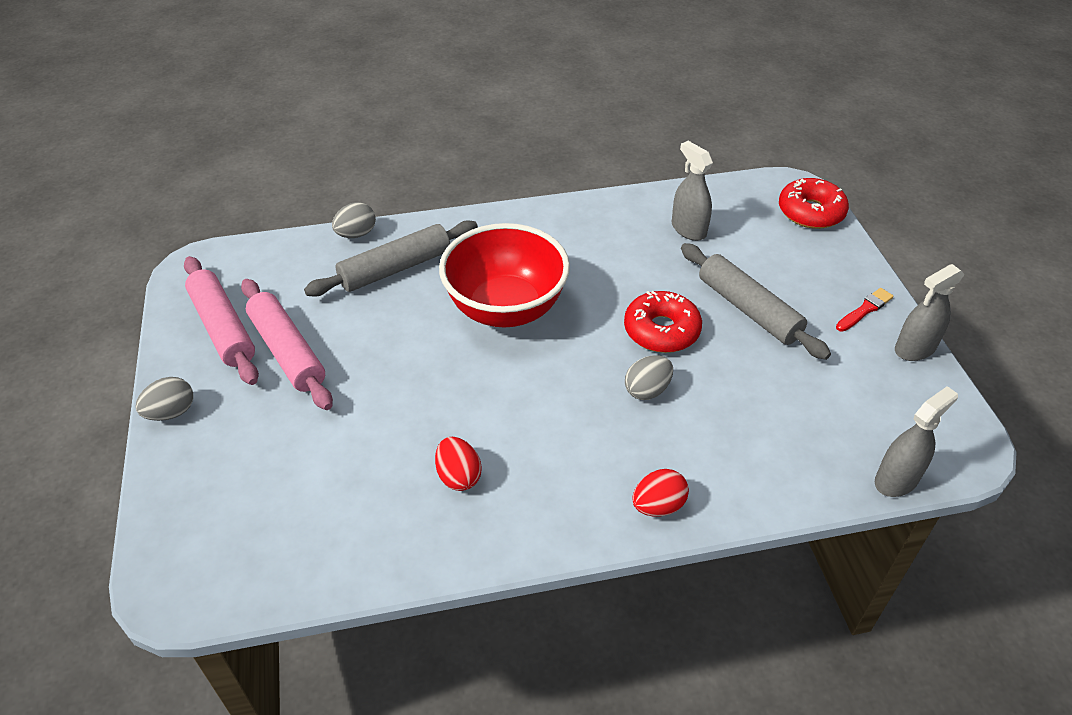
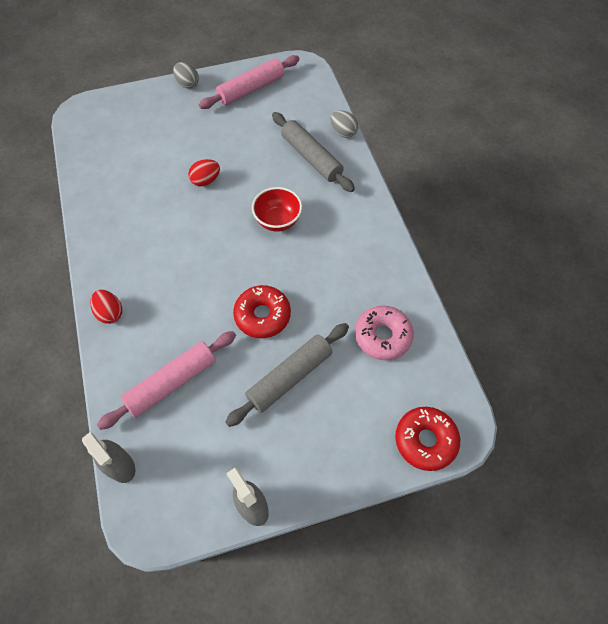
camera: 85 degrees right, 15 degrees up
(288, 351) = (233, 120): pink rolling pin -> pink rolling pin (172, 383)
(458, 476) = (138, 211): red egg -> red egg (206, 180)
(505, 309) = (277, 221): red bowl -> red bowl, size x0.57
(647, 390) = (204, 306): grey egg -> none
(688, 229) = (382, 336): grey spray bottle -> pink donut
(864, 310) = (296, 470): red brush -> none

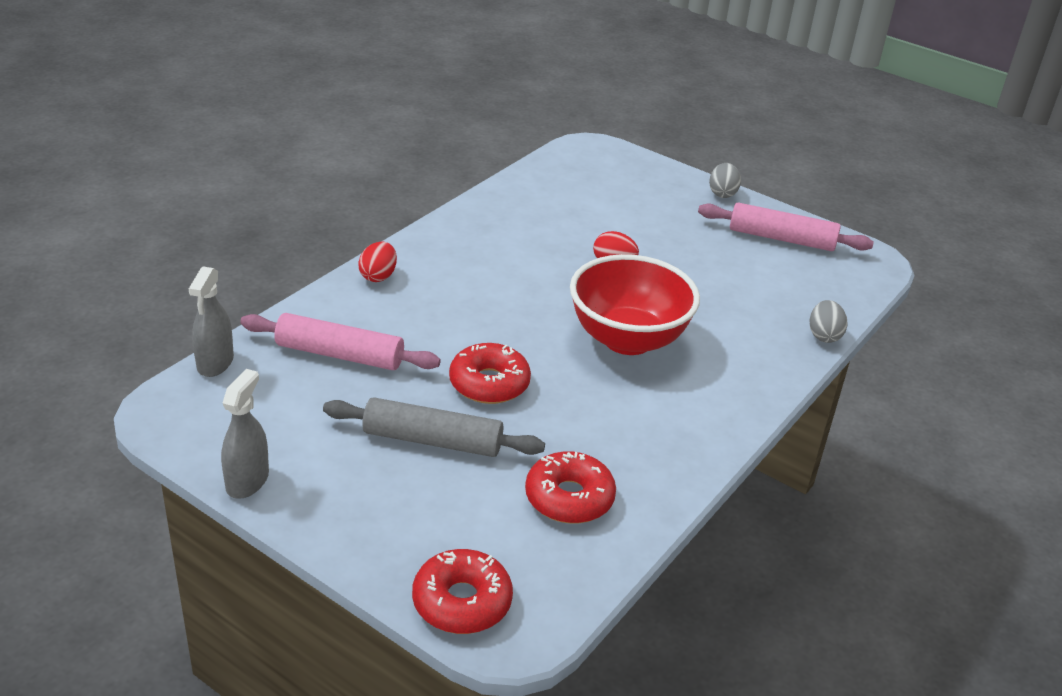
camera: 50 degrees right, 25 degrees down
(277, 221) = (627, 339): red bowl -> red bowl, size x1.75
(311, 158) = (750, 326): grey rolling pin -> none
(382, 336) = (569, 498): pink donut -> red donut

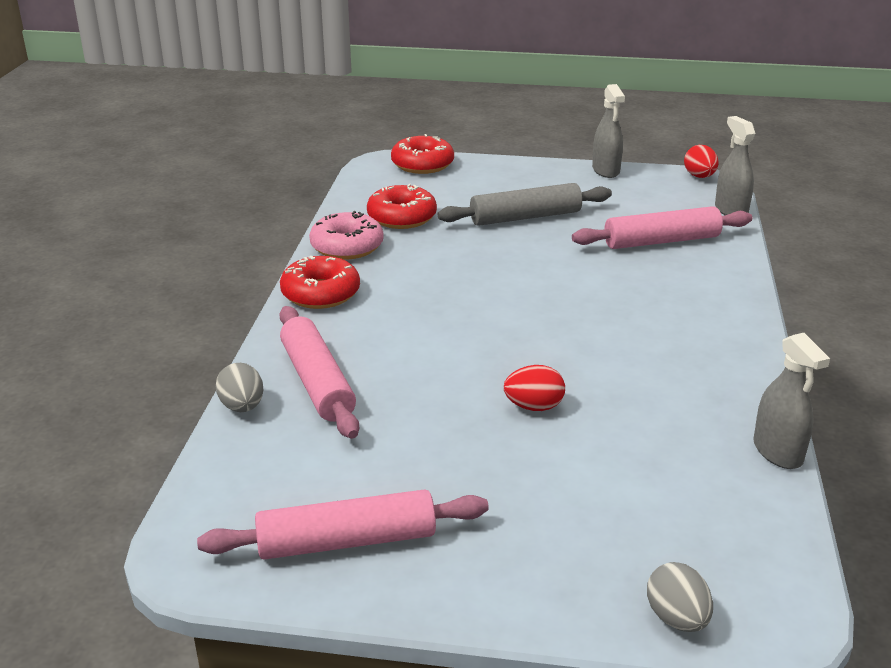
camera: 155 degrees right, 5 degrees down
(378, 276) = (731, 305): red egg -> red egg (699, 176)
(489, 383) = (528, 259): red donut -> red donut (320, 293)
(493, 192) = (777, 452): none -> grey spray bottle
(627, 339) = (448, 330): red bowl -> none
(660, 474) = (347, 246): none -> pink donut
(722, 193) = (485, 604): grey egg -> grey egg (677, 618)
(759, 334) = (318, 382): none -> pink rolling pin

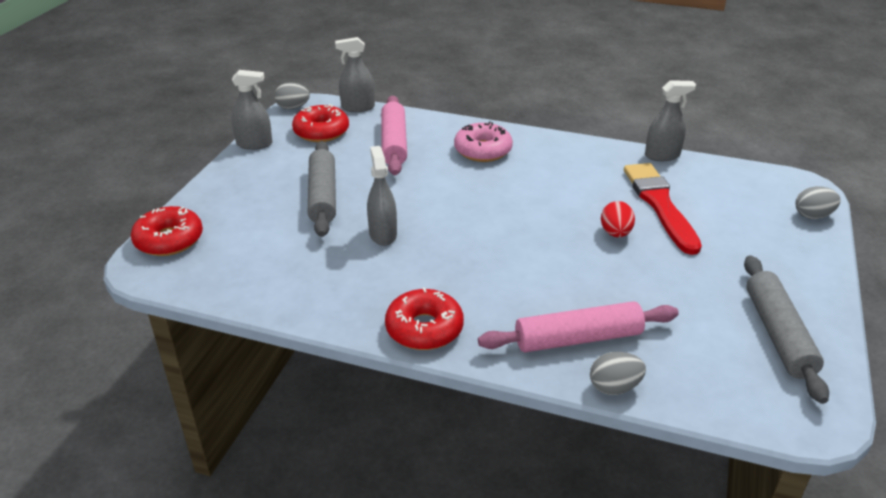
camera: 80 degrees left, 5 degrees up
(346, 541) = (778, 334): pink rolling pin -> grey rolling pin
(347, 246) = (334, 305): pink donut -> pink donut (483, 150)
(402, 217) = (286, 265): red donut -> red donut (321, 131)
(469, 256) = (383, 234): none -> grey spray bottle
(625, 446) = (660, 205): none -> red brush
(699, 176) = (293, 107): red egg -> grey egg

